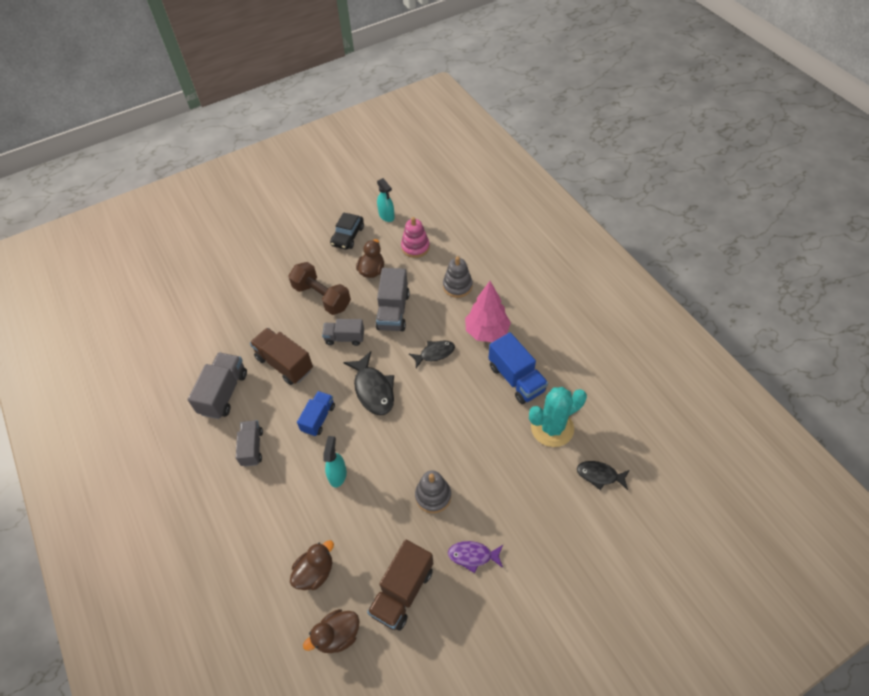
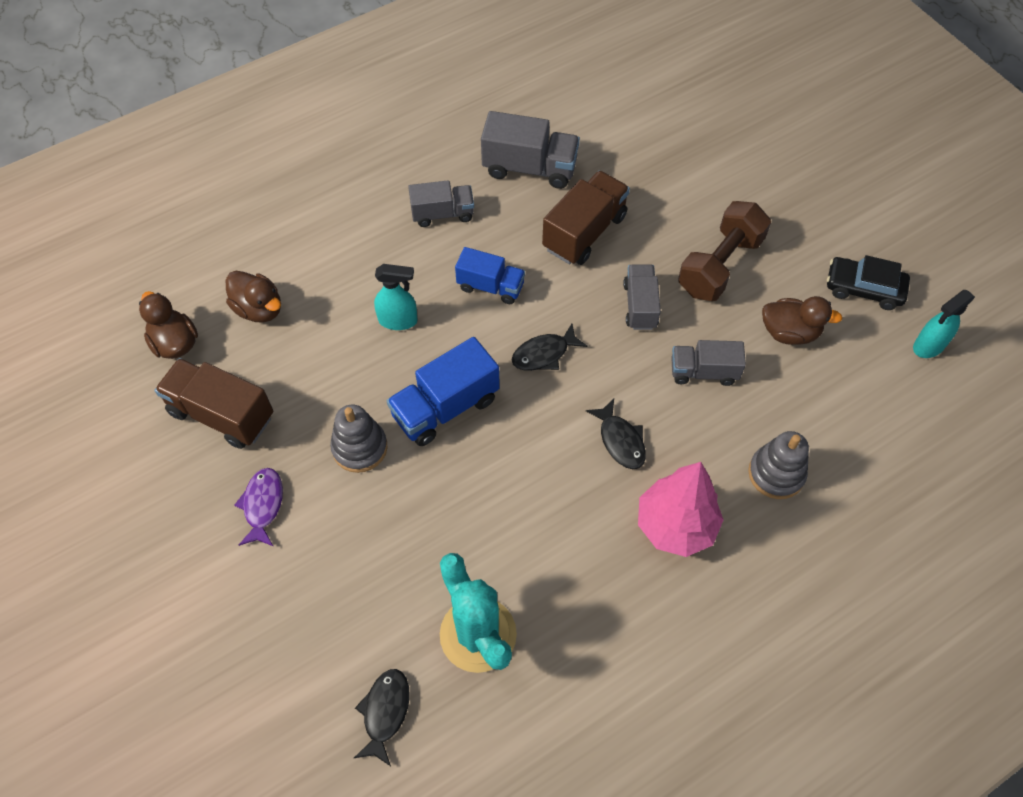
camera: 85 degrees right, 5 degrees up
(373, 389) = (544, 354): black fish -> black fish, size x0.63
(393, 311) = (703, 372): grey truck -> grey truck, size x0.66
(415, 247) = (859, 398): pink stacking toy -> none
(516, 379) = (577, 576): blue truck -> blue truck (445, 407)

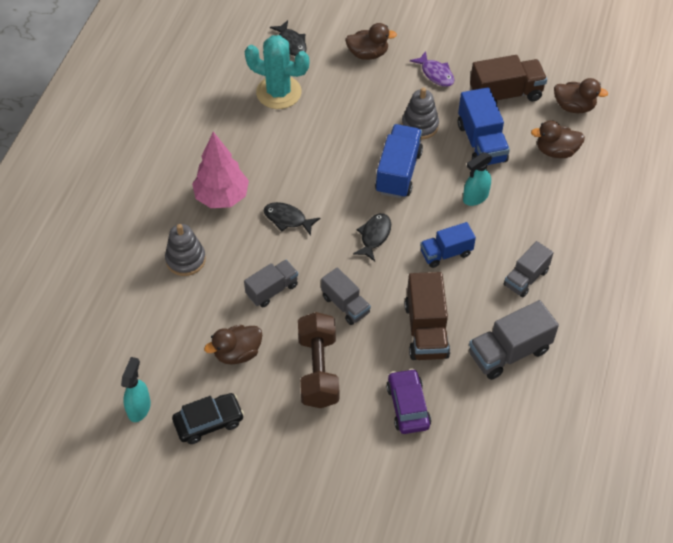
camera: 140 degrees right, 5 degrees down
(307, 606) = (368, 54): none -> brown duck
(320, 375) = (481, 143): none -> blue truck
(663, 185) = (408, 406): none -> purple car

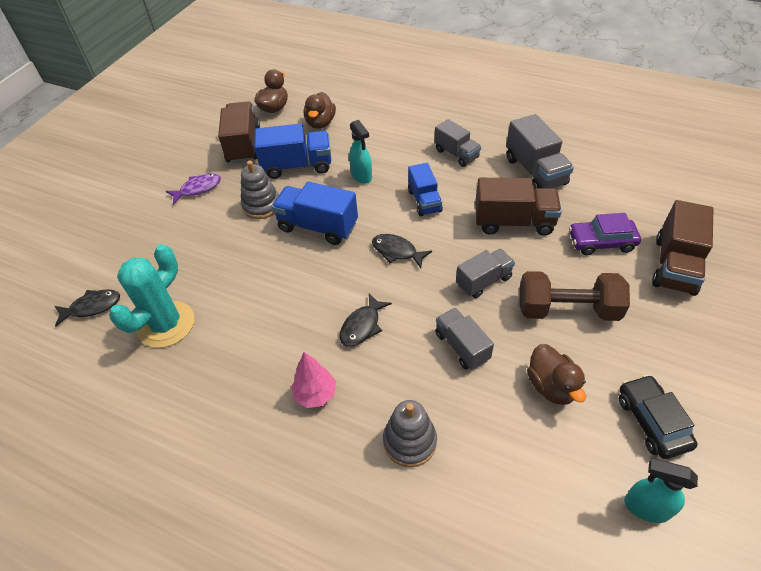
camera: 80 degrees left, 5 degrees down
(222, 197) = (315, 394): pink tree -> pink tree, size x0.61
(368, 54) = (145, 238): brown duck -> none
(383, 468) = (674, 265): none -> brown truck

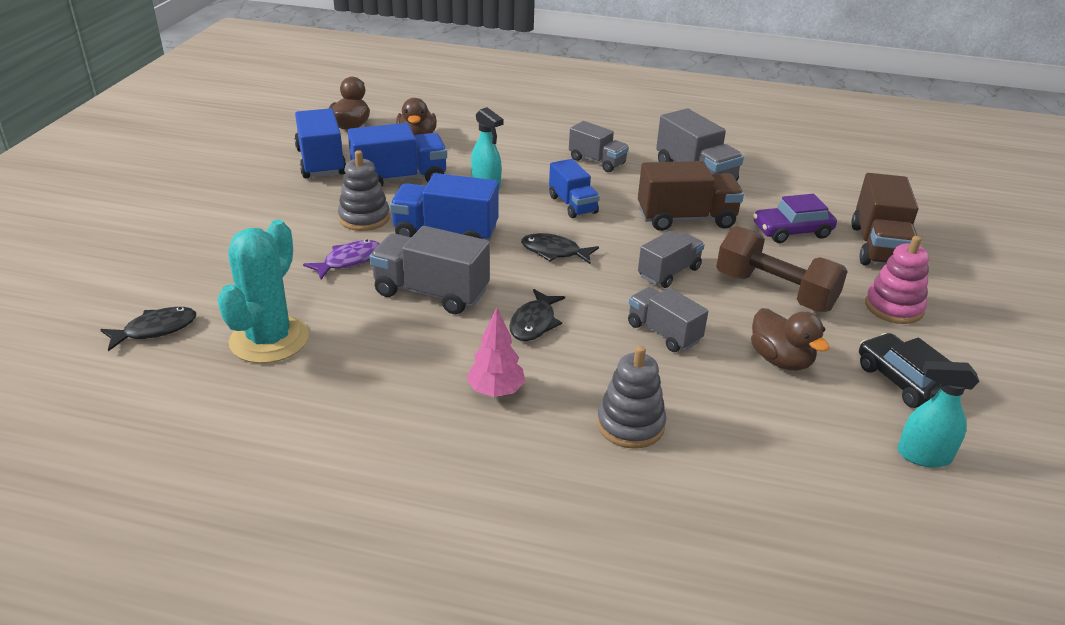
camera: 15 degrees left, 15 degrees down
(198, 189) = (271, 205): purple fish -> purple fish (349, 261)
(243, 145) = (321, 162): brown truck -> blue truck
(292, 287) = (431, 292): none -> grey truck
(567, 309) = (774, 291): brown dumbbell -> brown dumbbell turned 45 degrees clockwise
(668, 337) = (893, 307): none -> pink stacking toy

